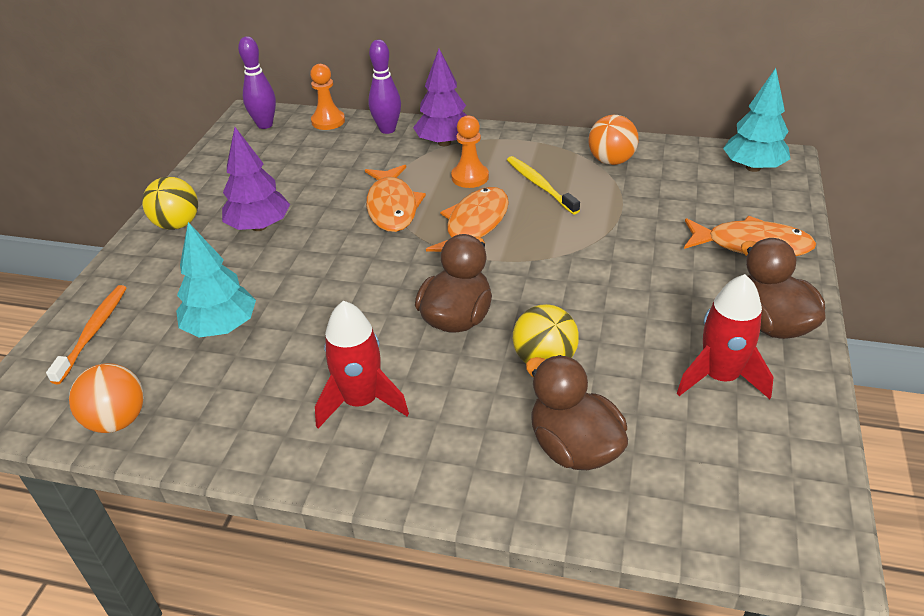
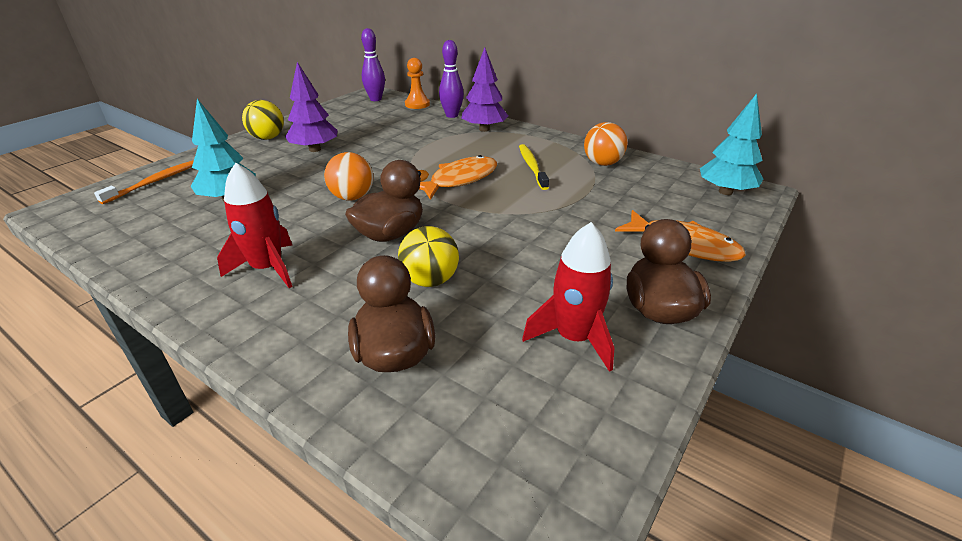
camera: 20 degrees right, 5 degrees down
(117, 420) = (108, 234): orange ball -> orange ball (352, 197)
(392, 207) = (412, 157): orange fish -> none
(470, 177) = (483, 152): orange pawn -> none

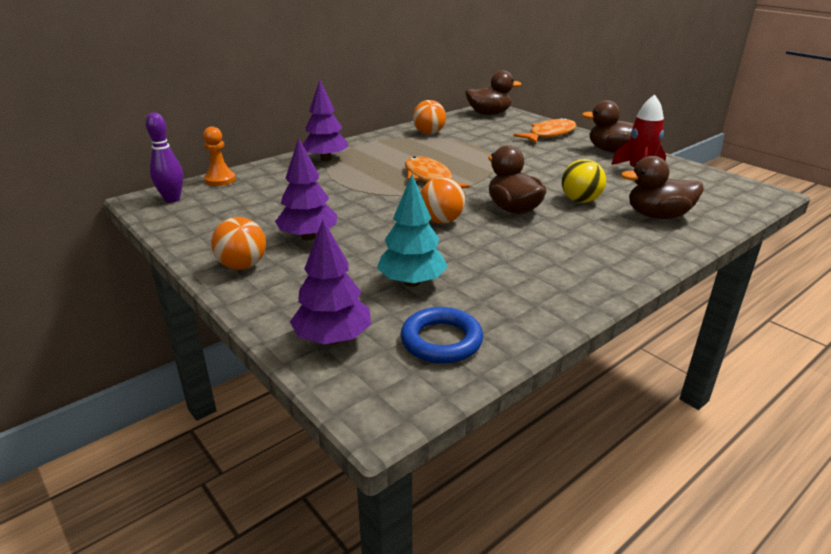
camera: 75 degrees left, 5 degrees down
(132, 221) = (441, 341): none -> blue ring
(155, 182) = (333, 338): orange toothbrush -> purple tree
(267, 138) = (242, 266): yellow ball -> orange ball
(268, 268) = (557, 257): red rocket -> none
(452, 115) = (274, 168): purple bowling pin -> none
(532, 166) = (420, 153): yellow toothbrush -> none
(725, 192) = (489, 114): turquoise tree -> brown duck

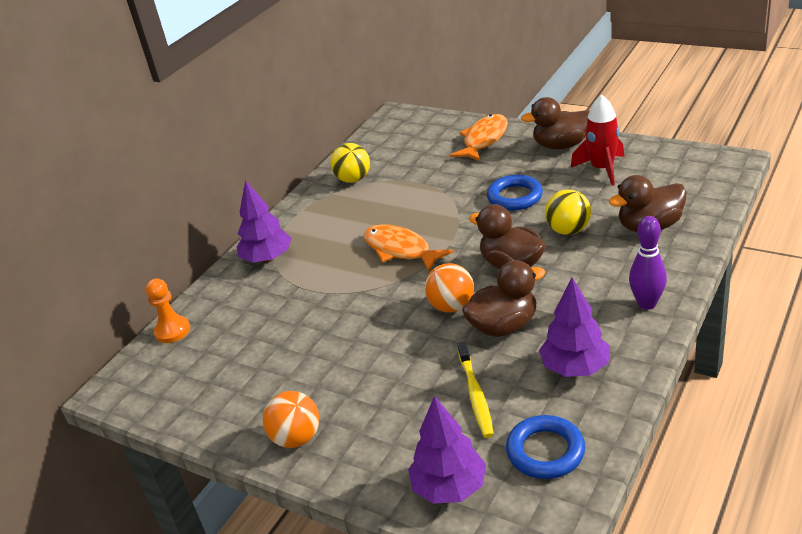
camera: 15 degrees left, 5 degrees up
(172, 199) = (142, 378): purple bowling pin -> purple bowling pin (647, 304)
(308, 237) = (334, 376): purple tree -> purple tree (575, 368)
(412, 282) = (476, 395): turquoise tree -> yellow toothbrush
(429, 133) = (353, 179): orange ball -> yellow ball
(489, 114) = (399, 126): brown duck -> brown duck (504, 326)
(549, 171) = (515, 197): none -> blue ring

